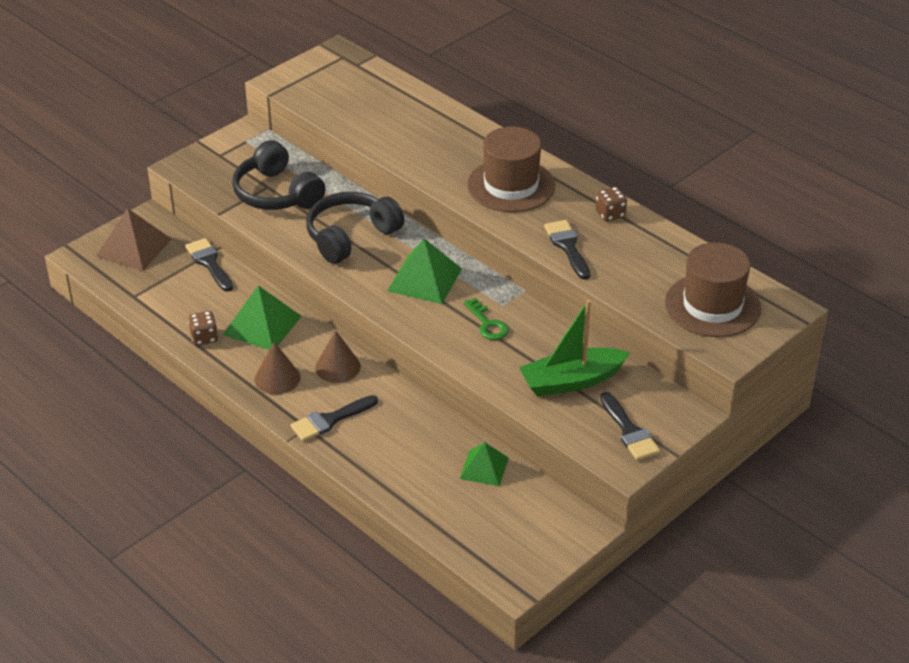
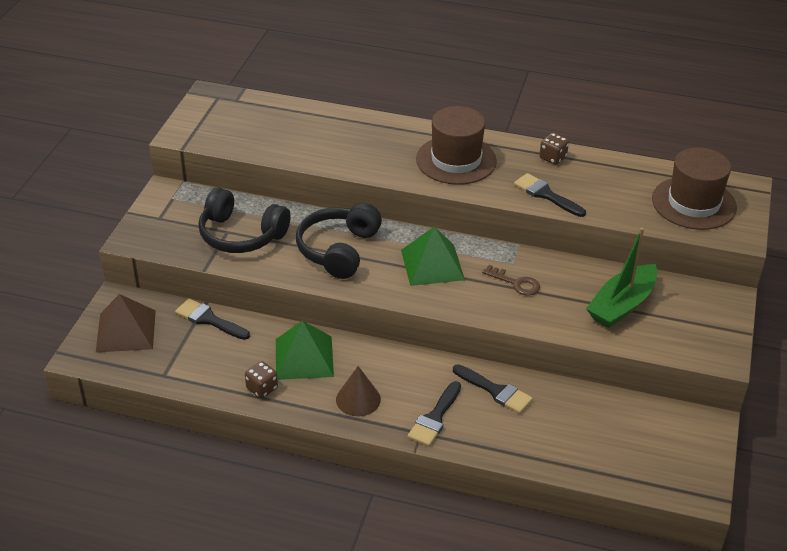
camera: 30 degrees left, 0 degrees up
(337, 367) = (401, 369): brown cone -> none
(484, 468) = (593, 406): green pyramid -> none
(488, 324) = (516, 283): green key -> brown key
(629, 431) = (700, 328): black brush -> black brush (495, 391)

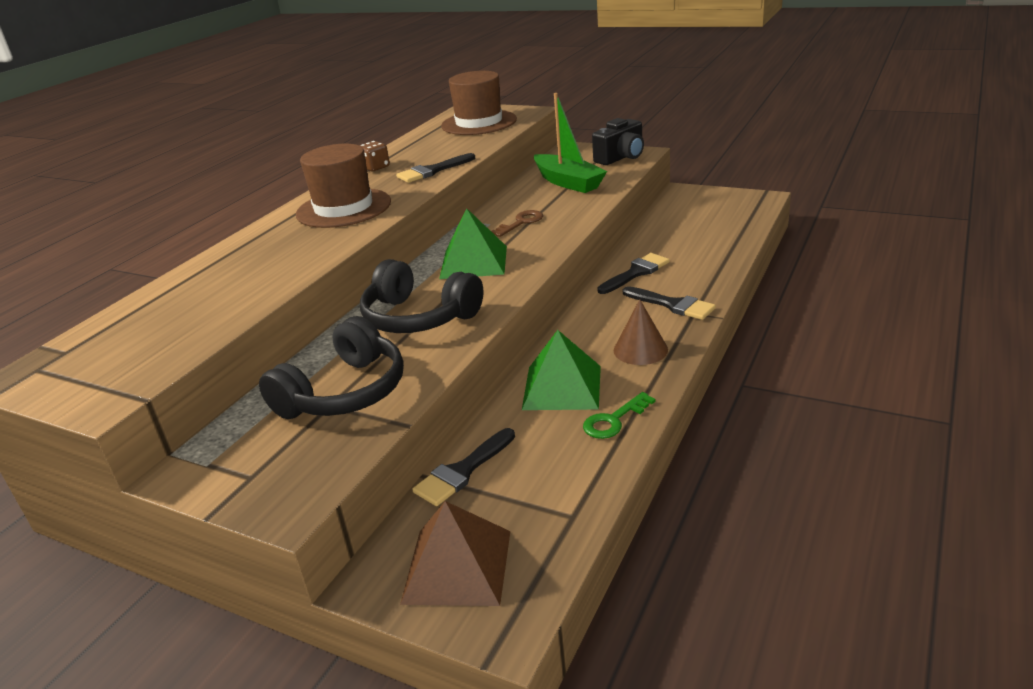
camera: 75 degrees left, 10 degrees down
(262, 388) = (614, 420): brown dice -> green key
(704, 341) = (621, 157): none -> black camera

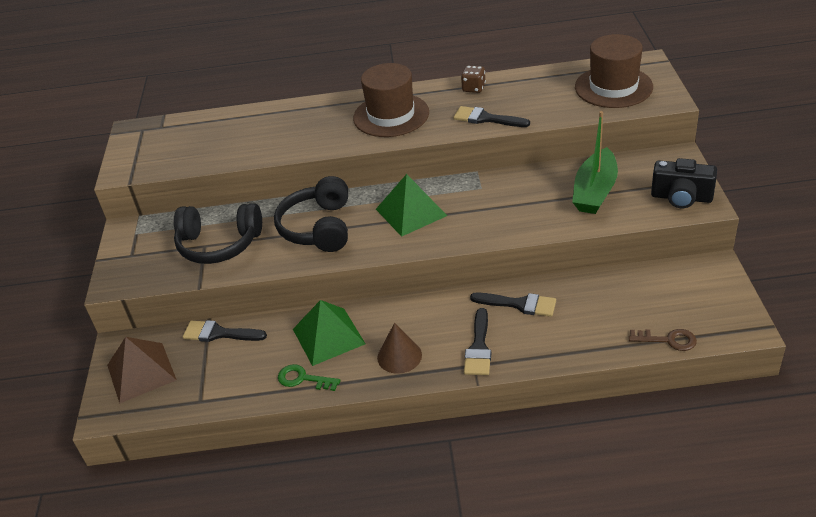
camera: 60 degrees right, 10 degrees up
(521, 222) = (494, 203): brown key -> brown key (668, 340)

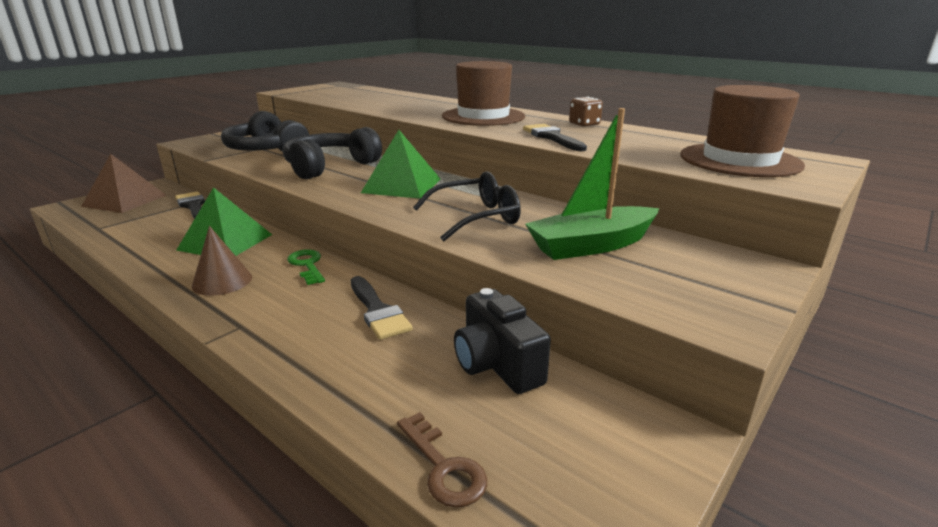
camera: 40 degrees right, 15 degrees down
(303, 379) = (153, 253): green key -> green key (307, 265)
(479, 347) = (275, 317): black brush -> none
(508, 210) = (476, 217): none -> black glasses
(681, 197) = (698, 301): black camera -> black camera (497, 364)

